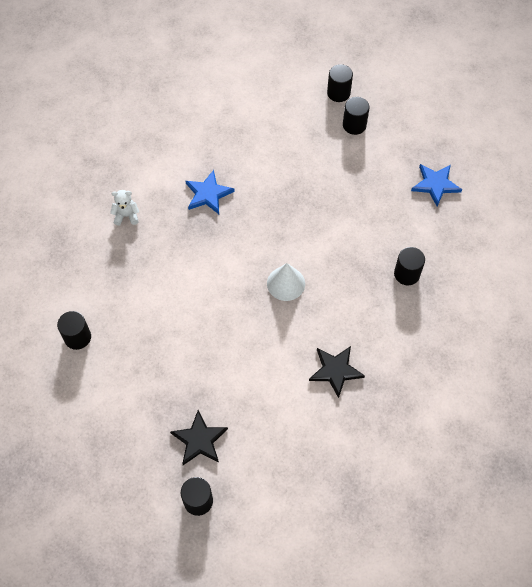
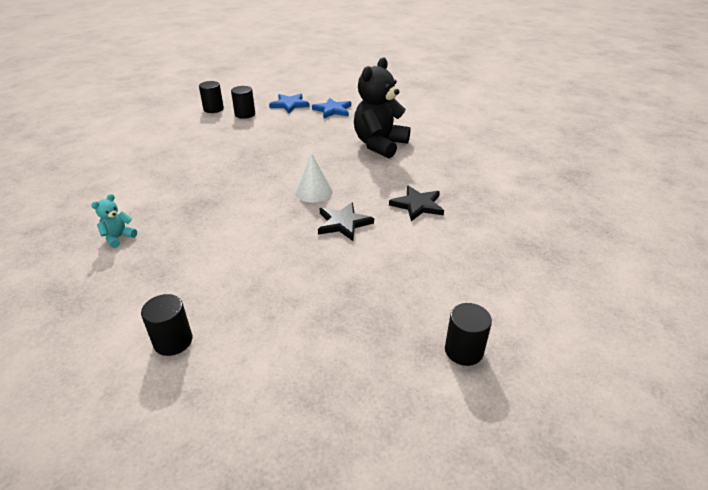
camera: 50 degrees left, 25 degrees down
(126, 216) = (118, 237): white teddy bear -> turquoise teddy bear
(199, 440) = (396, 312): black star -> black star (343, 223)
(208, 194) = (182, 188): blue star -> blue star (289, 105)
(406, 274) = (379, 145): black cylinder -> black teddy bear

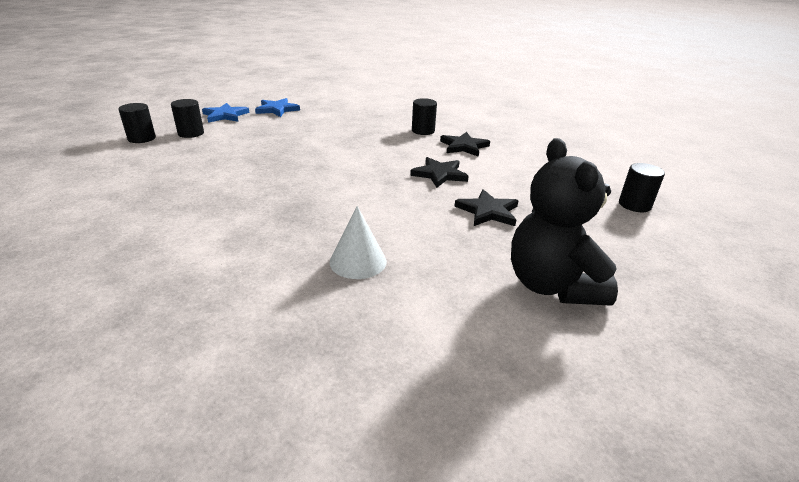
camera: 45 degrees left, 5 degrees down
(118, 237) = (261, 269): turquoise teddy bear -> none
(173, 341) = (481, 304): black cylinder -> black cylinder (423, 131)
(313, 191) = (376, 164): white cone -> white cone (358, 261)
(315, 276) = (488, 211): none -> black star
(379, 145) = (365, 121): black teddy bear -> black teddy bear (552, 285)

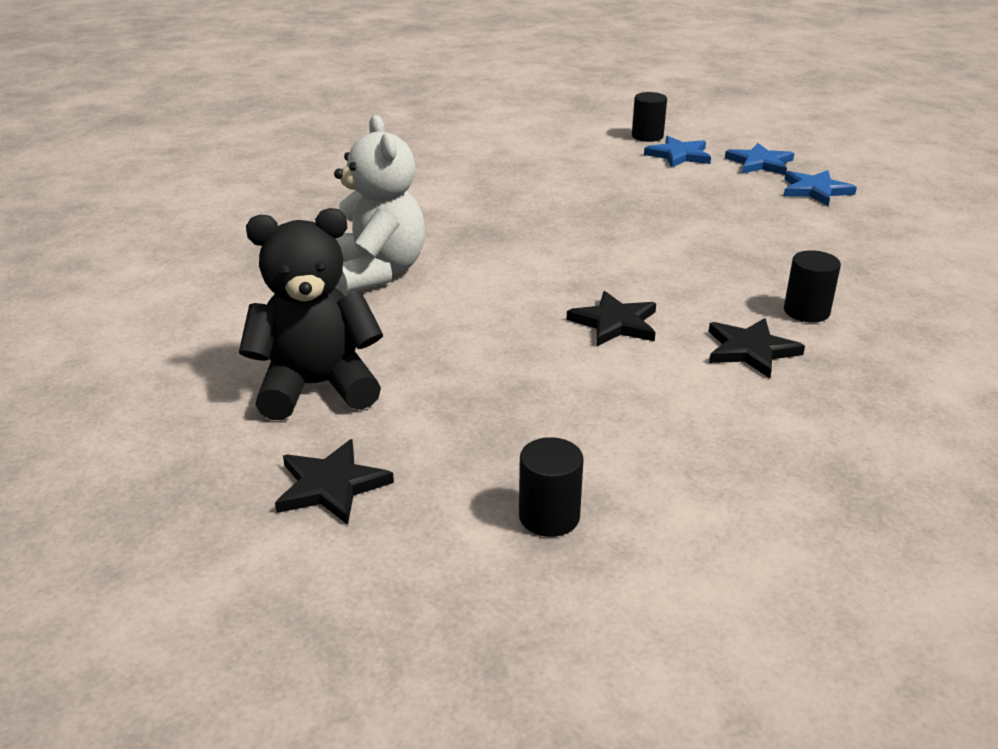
camera: 90 degrees right, 0 degrees up
(191, 133) = (679, 155): black cylinder -> blue star
(358, 261) = (377, 272): white cone -> white teddy bear
(488, 211) = (499, 357): black star -> black star (331, 486)

